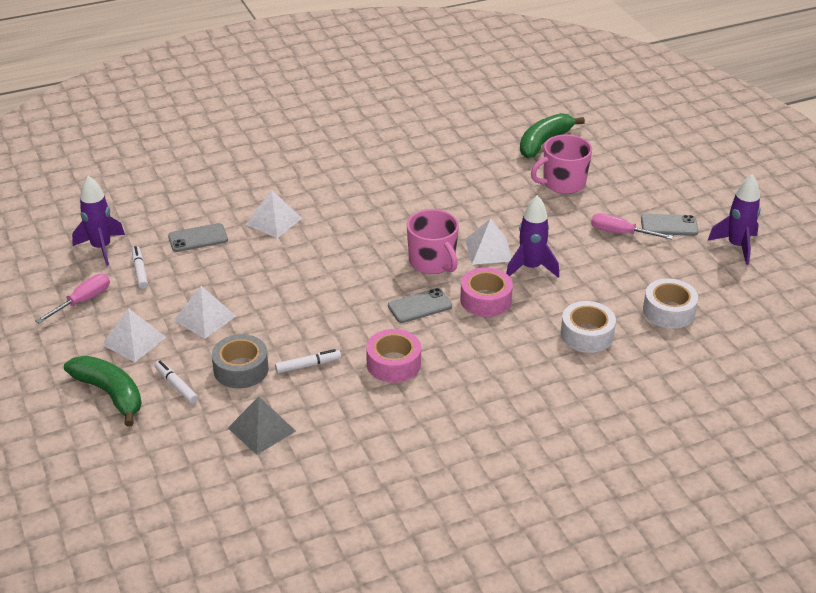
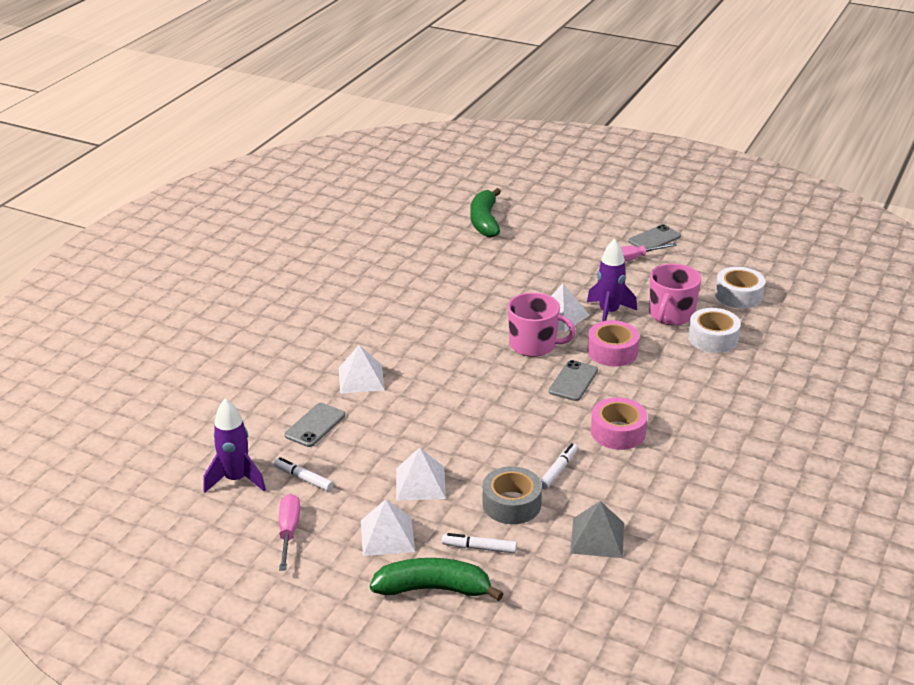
camera: 40 degrees left, 5 degrees down
(563, 183) = (541, 244): pink mug -> pink mug (671, 315)
(737, 246) = (715, 232): purple rocket -> none

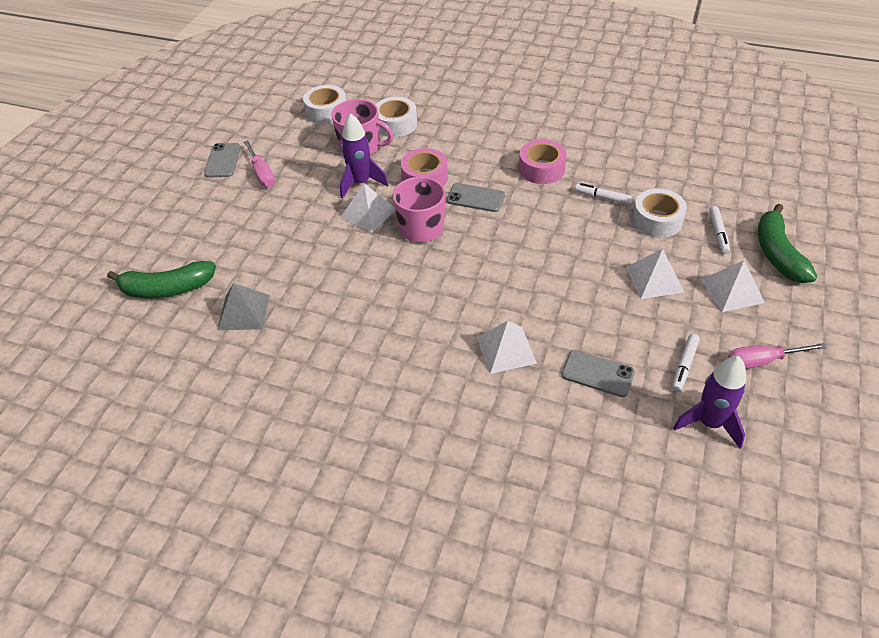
camera: 95 degrees left, 15 degrees up
(511, 504) = (657, 220): grey tape -> white tape
(597, 537) = (674, 173): grey pyramid -> grey pyramid (243, 312)
(654, 239) = (223, 160): grey phone -> grey phone turned 45 degrees clockwise

